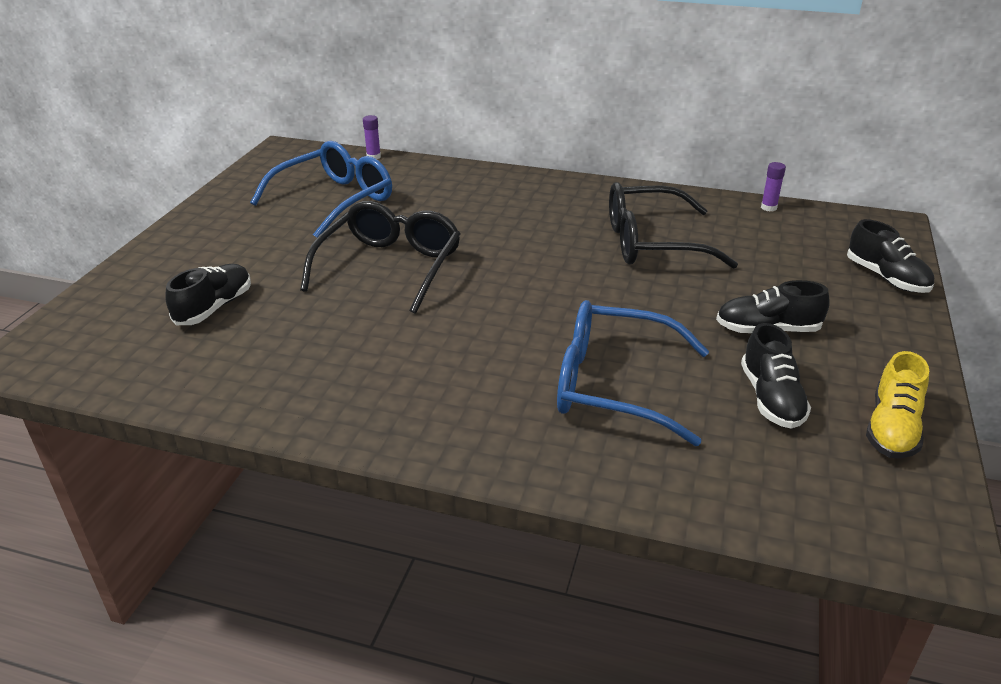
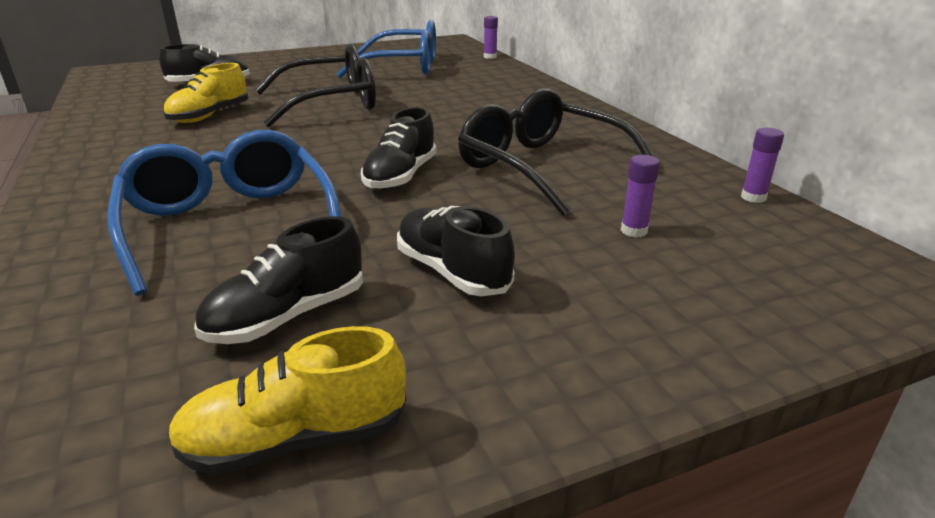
camera: 50 degrees right, 5 degrees down
(332, 333) = (209, 116): none -> yellow shoe
(772, 258) = (634, 231): none -> purple glue stick
(886, 278) = (741, 322): black shoe -> black shoe (400, 176)

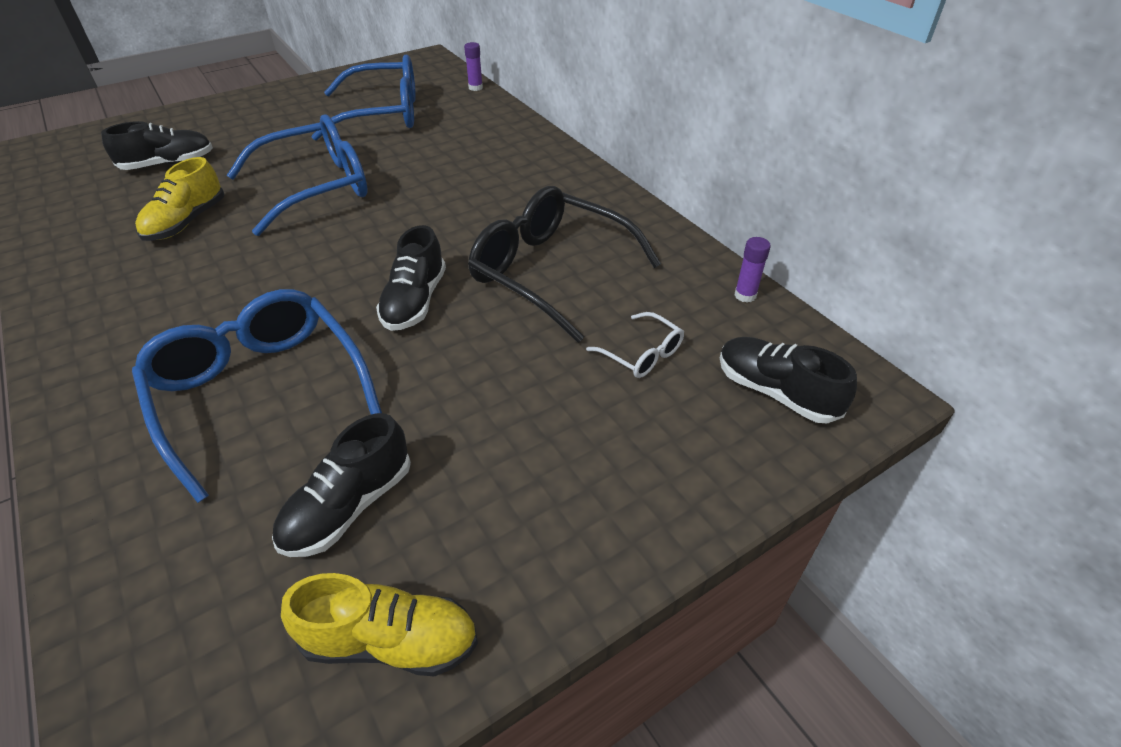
camera: 10 degrees left, 15 degrees up
(295, 440) = (390, 641): yellow shoe -> yellow shoe turned 150 degrees counterclockwise
(331, 103) = (316, 187): black glasses -> blue glasses
(452, 272) = (486, 430): black shoe -> black shoe (775, 392)
(634, 231) = (642, 354): purple glue stick -> white glasses

